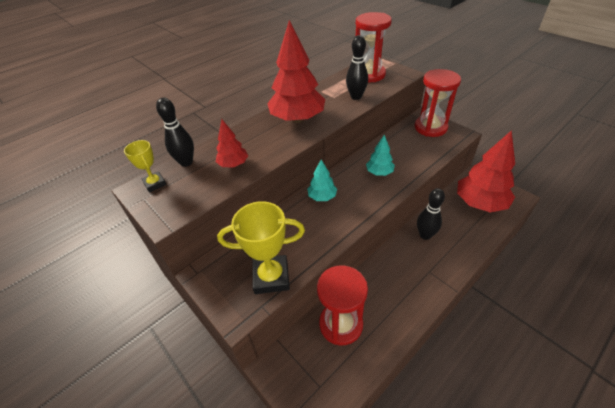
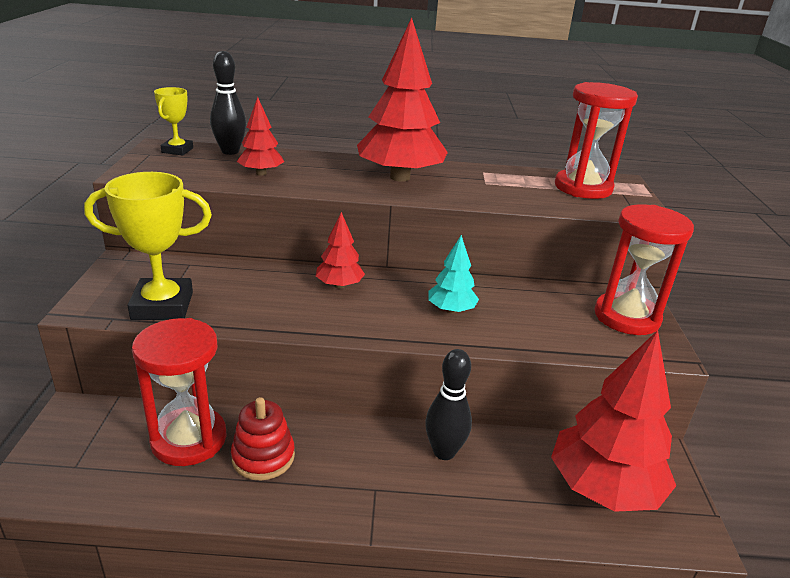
camera: 40 degrees right, 15 degrees down
(271, 277) = (162, 306): yellow trophy -> yellow trophy turned 45 degrees counterclockwise
(322, 197) = (339, 285): turquoise tree -> red tree
(356, 97) = (514, 195): black bowling pin -> none
(378, 300) = (263, 457): none -> red stacking toy

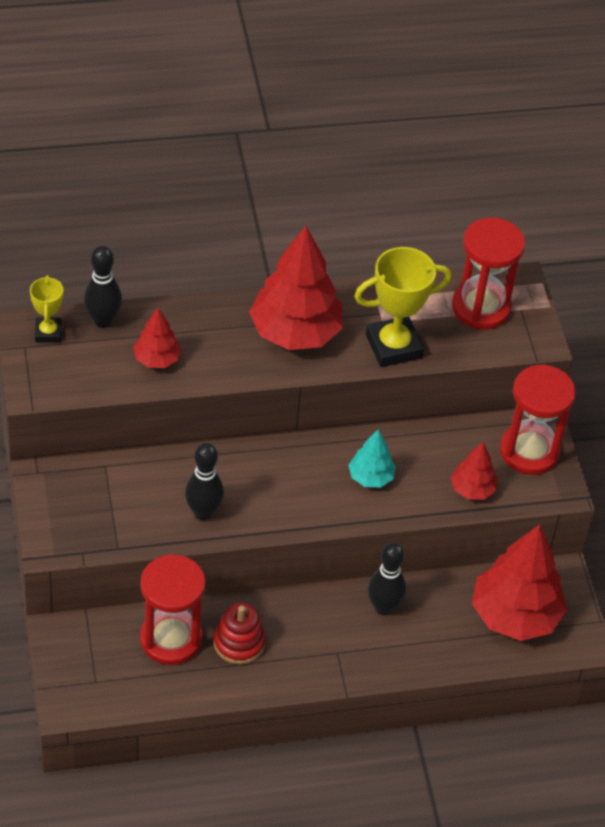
camera: 15 degrees left, 20 degrees up
(162, 306) = (115, 528): yellow trophy -> yellow trophy (393, 346)
(262, 308) = (203, 512): none -> black bowling pin
(339, 285) = (260, 465): red tree -> red tree (472, 489)

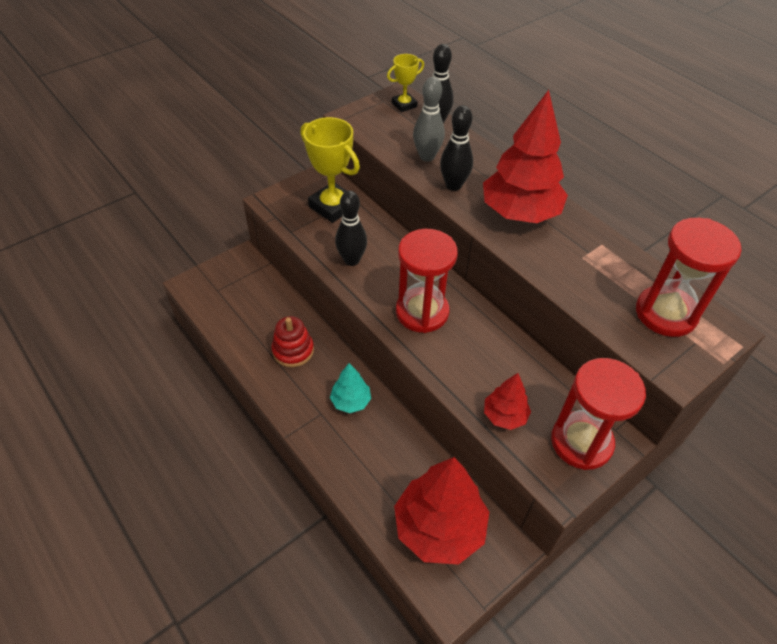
camera: 65 degrees right, 0 degrees up
(157, 359) = (427, 156): red tree -> grey bowling pin
(171, 639) = (273, 313): red hourglass -> red hourglass (422, 312)
(371, 477) = (459, 341): turquoise tree -> turquoise tree (351, 401)
(383, 607) = (381, 426): black bowling pin -> black bowling pin (453, 185)
(393, 346) = (564, 273): yellow trophy -> yellow trophy (332, 206)

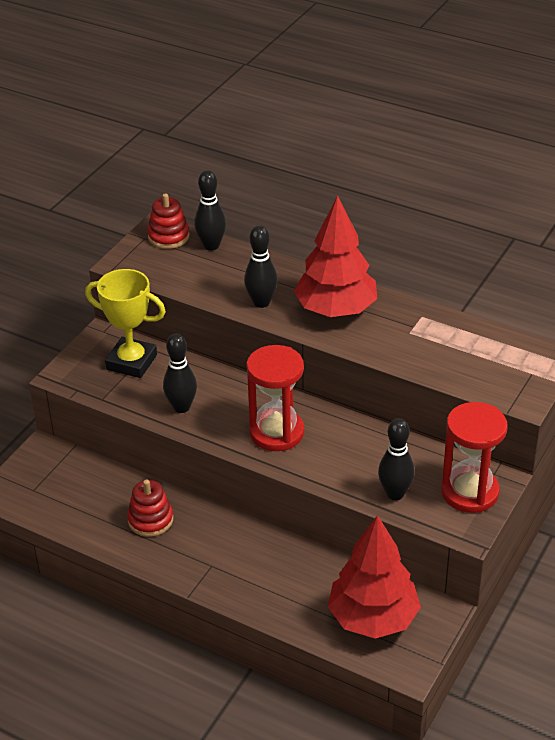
camera: 20 degrees left, 10 degrees down
(351, 401) = (235, 545): turquoise tree -> none
(404, 105) = (168, 237): yellow trophy -> red stacking toy
(427, 156) = (220, 282): grey bowling pin -> none
(504, 416) = (395, 493): red tree -> black bowling pin
(665, 313) = (499, 358): red hourglass -> none

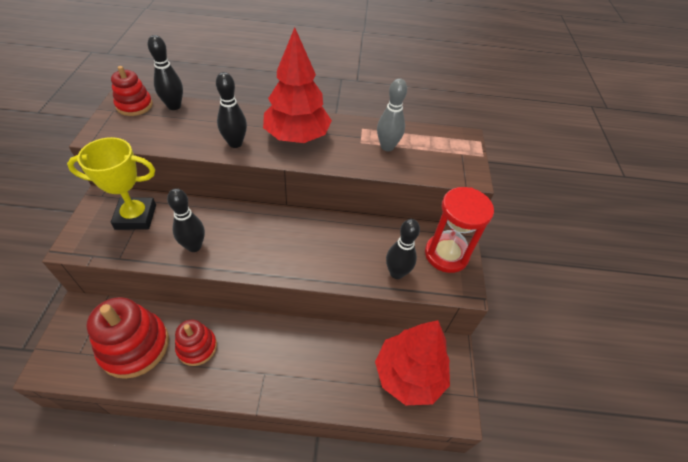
camera: 30 degrees left, 10 degrees up
(88, 500) = (135, 346): none -> red stacking toy
(276, 432) = (282, 247): red hourglass -> none
(439, 344) = (387, 147): none -> grey bowling pin

